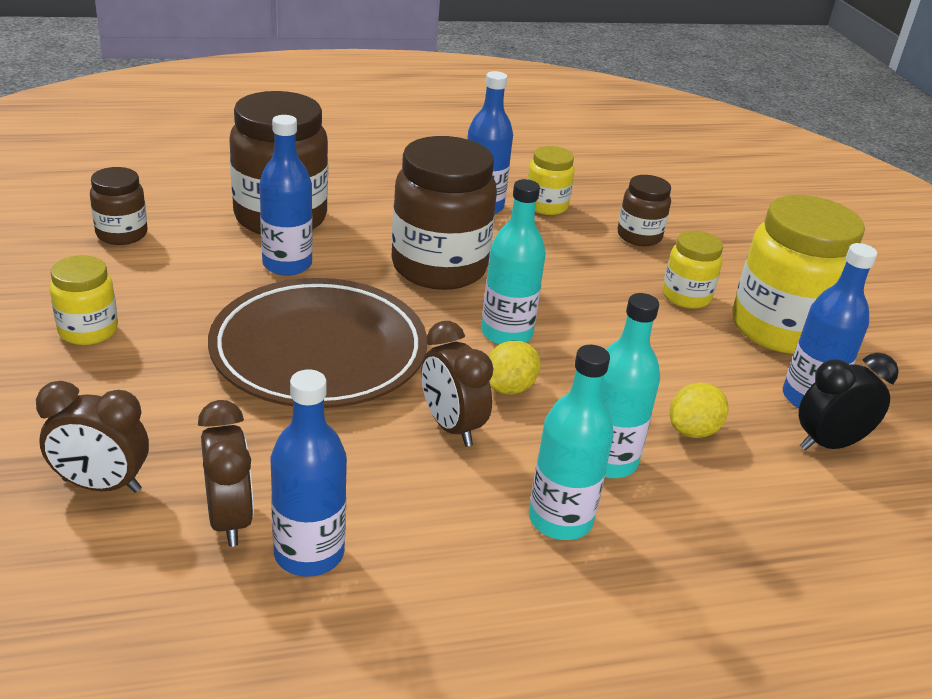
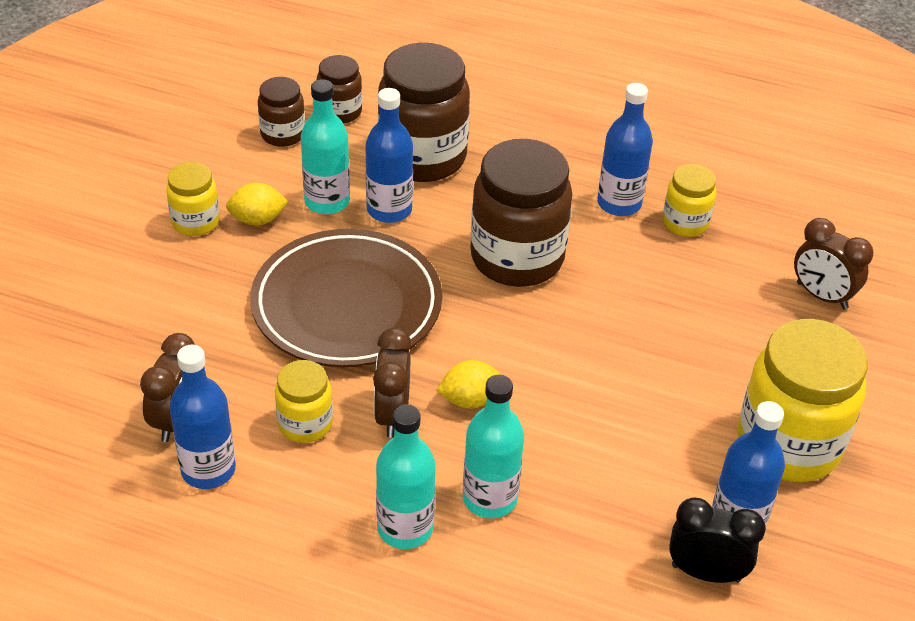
camera: 35 degrees right, 10 degrees up
(101, 485) = (118, 357): brown clock -> brown clock (821, 296)
(506, 333) = (516, 347): turquoise bottle -> turquoise bottle (327, 201)
(639, 236) = (748, 290): brown jar -> brown jar (340, 112)
(686, 296) = (727, 374): yellow jar -> yellow jar (305, 424)
(693, 430) = (591, 505): yellow lemon -> yellow lemon (258, 220)

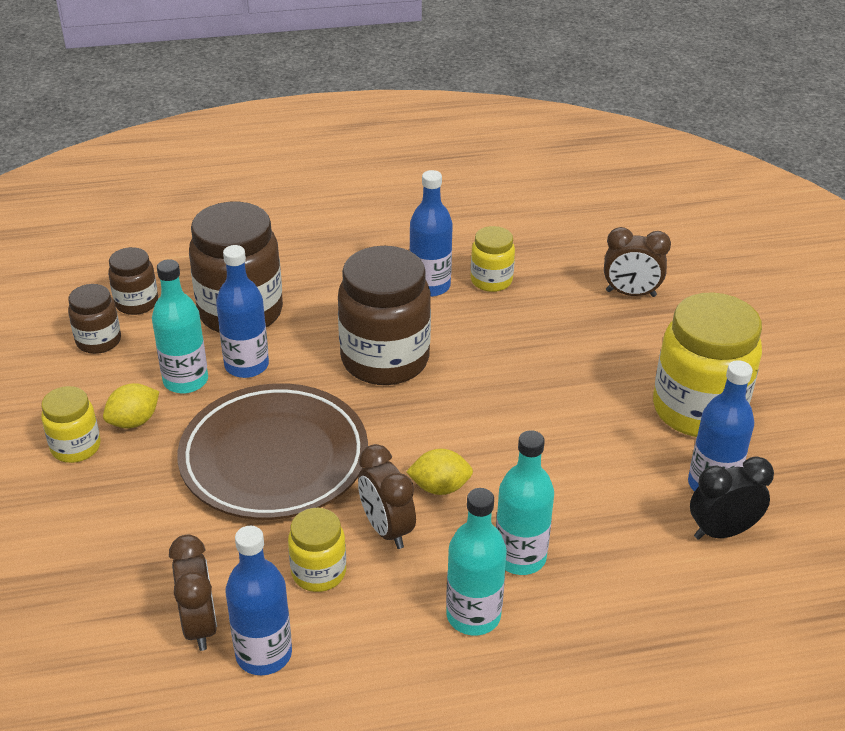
camera: 30 degrees left, 5 degrees down
(470, 400) = (440, 487): yellow lemon -> yellow lemon turned 45 degrees clockwise

